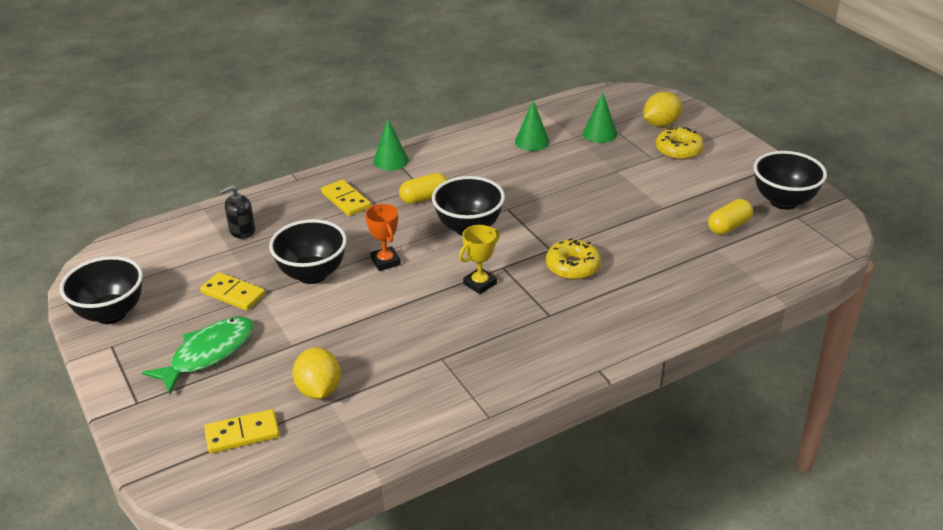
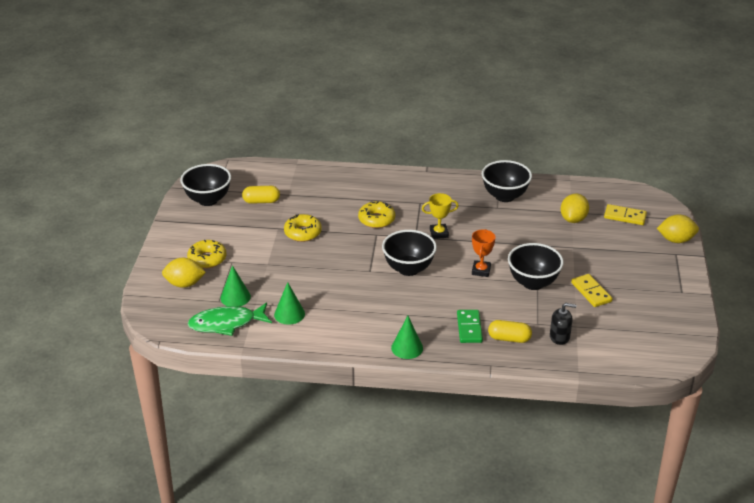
camera: 145 degrees left, 0 degrees up
(111, 313) = (676, 313): black bowl -> black bowl (504, 196)
(144, 427) = (676, 240): none -> yellow lemon
(208, 354) = (624, 262): green fish -> green fish (226, 323)
(346, 200) = (469, 328): yellow domino -> green domino
(424, 198) = (414, 304): yellow capsule -> yellow capsule (509, 338)
(630, 214) = (303, 233): none -> yellow donut

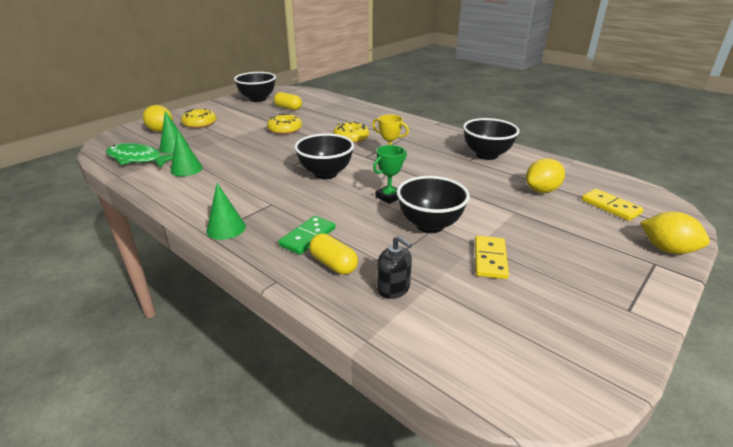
camera: 35 degrees right, 5 degrees down
(481, 270) = (389, 197): orange trophy -> green trophy

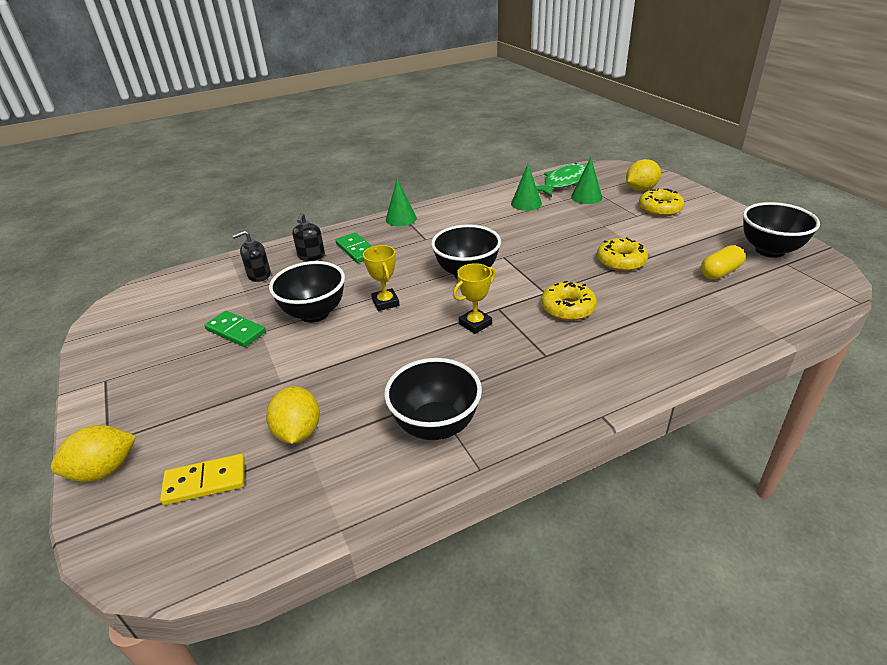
camera: 115 degrees right, 5 degrees up
(333, 264) = (311, 256): yellow capsule -> black soap dispenser
(389, 197) = (385, 302): green trophy -> yellow trophy
(490, 259) = (235, 331): yellow domino -> green domino

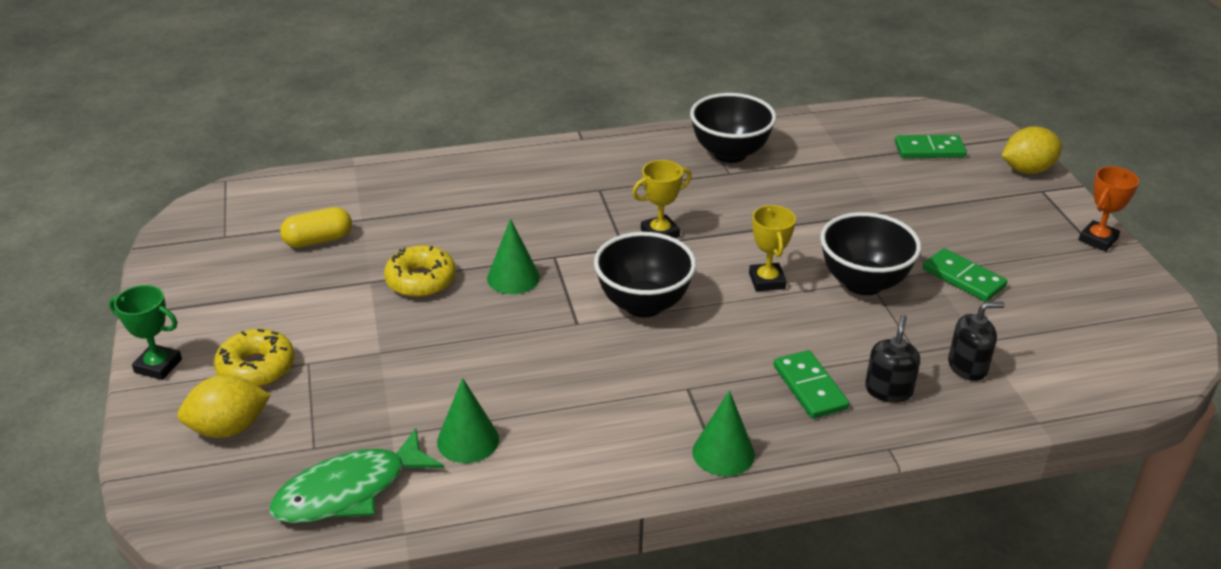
camera: 170 degrees left, 0 degrees up
(96, 388) = (1098, 239): none -> orange trophy
(205, 482) = (929, 150): yellow domino -> green domino
(298, 432) = (857, 169): yellow lemon -> none
(568, 308) = (541, 231): yellow donut -> none
(586, 197) = (345, 431): green cone -> green cone (513, 277)
(710, 201) = (158, 366): none -> green trophy
(769, 250) = (214, 257): black bowl -> none

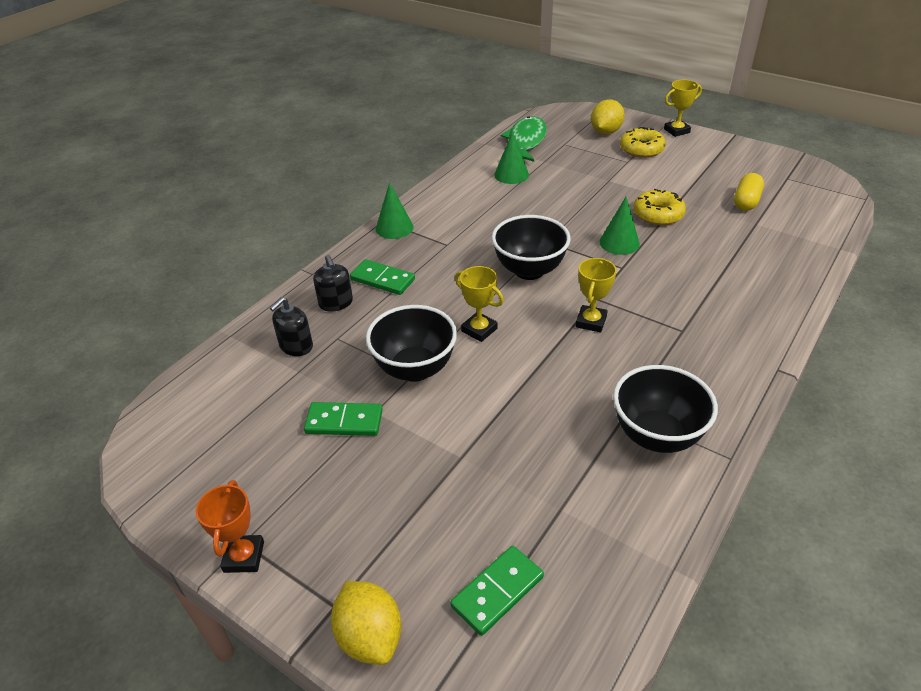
camera: 140 degrees right, 5 degrees up
(158, 366) = (676, 131): green trophy -> yellow trophy
(1027, 170) = (370, 636): yellow lemon -> yellow lemon turned 60 degrees counterclockwise

